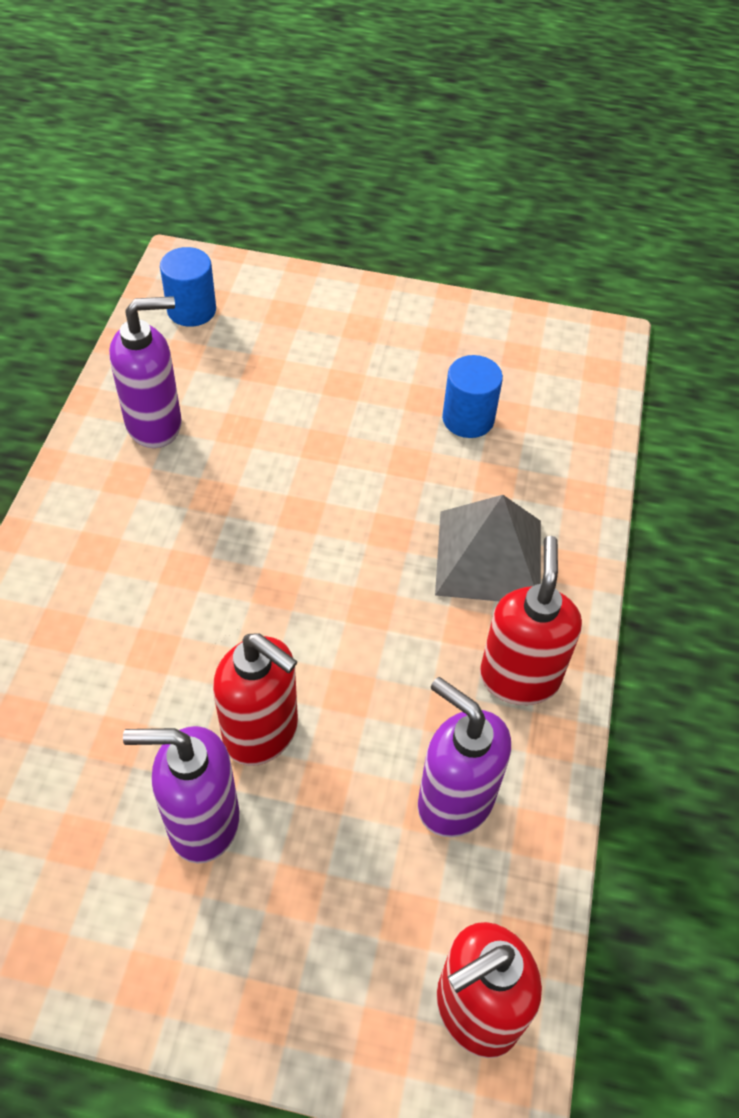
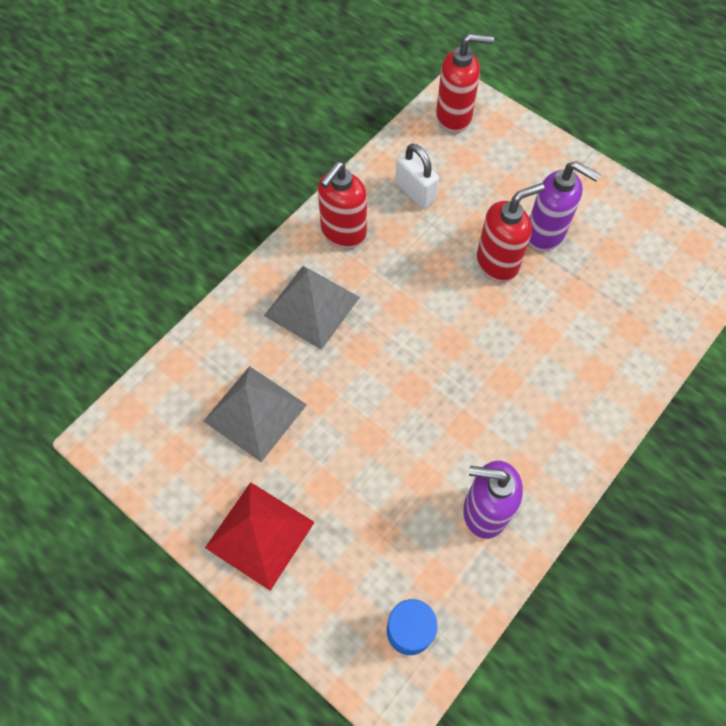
camera: 150 degrees left, 10 degrees up
(262, 733) = (497, 263): red soap dispenser -> red soap dispenser turned 90 degrees clockwise
(383, 325) = (260, 535): none -> red pyramid
(454, 801) = (415, 192): purple soap dispenser -> white padlock
(468, 419) = (255, 412): blue cylinder -> grey pyramid

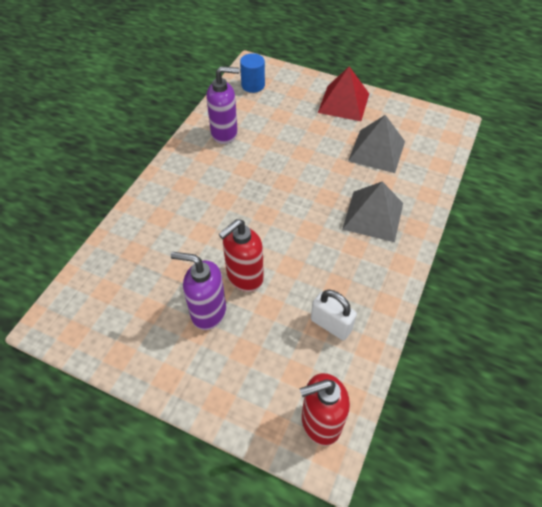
camera: 165 degrees right, 10 degrees down
(343, 233) = (376, 274): red soap dispenser -> none

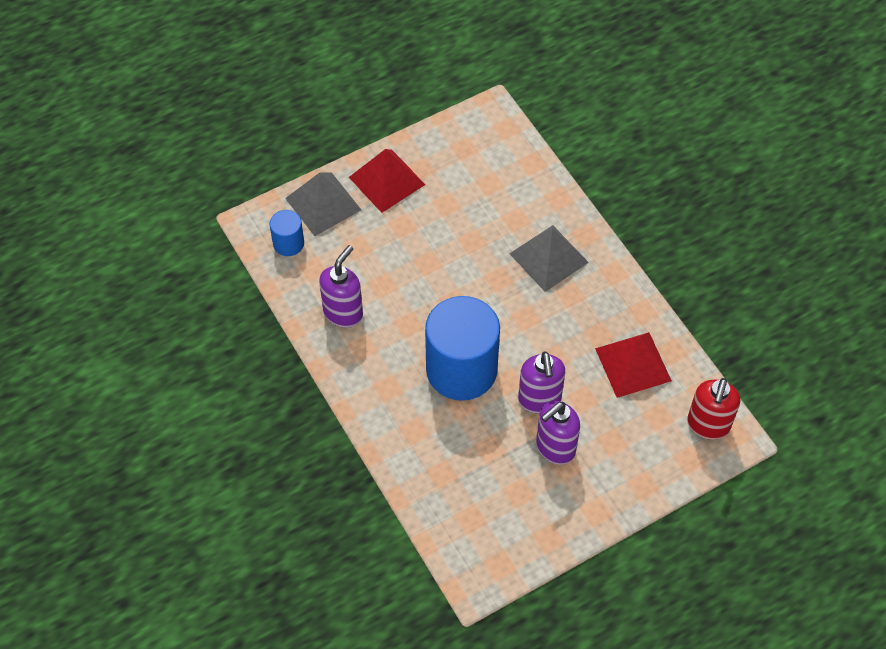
camera: 55 degrees left, 5 degrees up
(232, 216) = (461, 369): none -> blue cylinder
(244, 277) = (539, 400): red soap dispenser -> purple soap dispenser
(331, 325) = (633, 364): white padlock -> red pyramid
(376, 151) = (475, 200): grey pyramid -> grey pyramid (323, 204)

